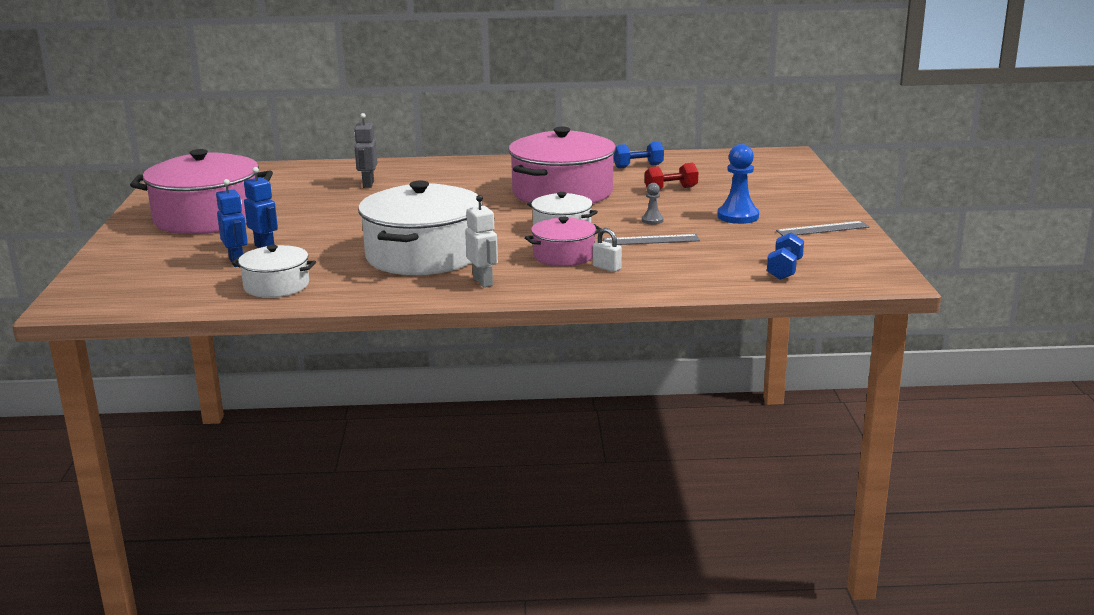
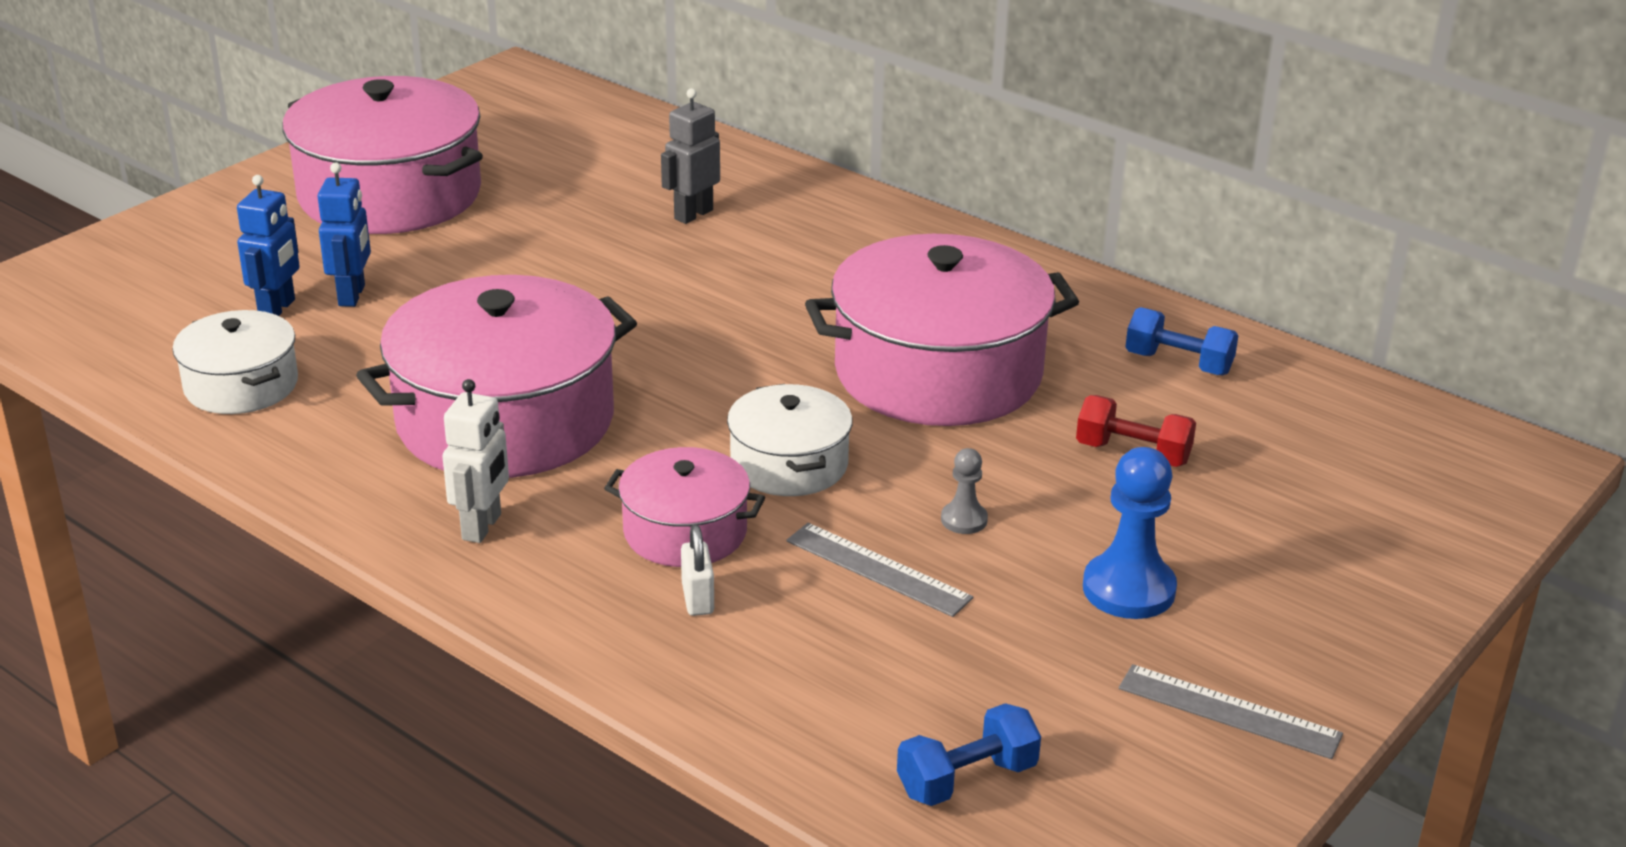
camera: 40 degrees right, 10 degrees up
(423, 255) = (505, 420): white pot -> pink pot

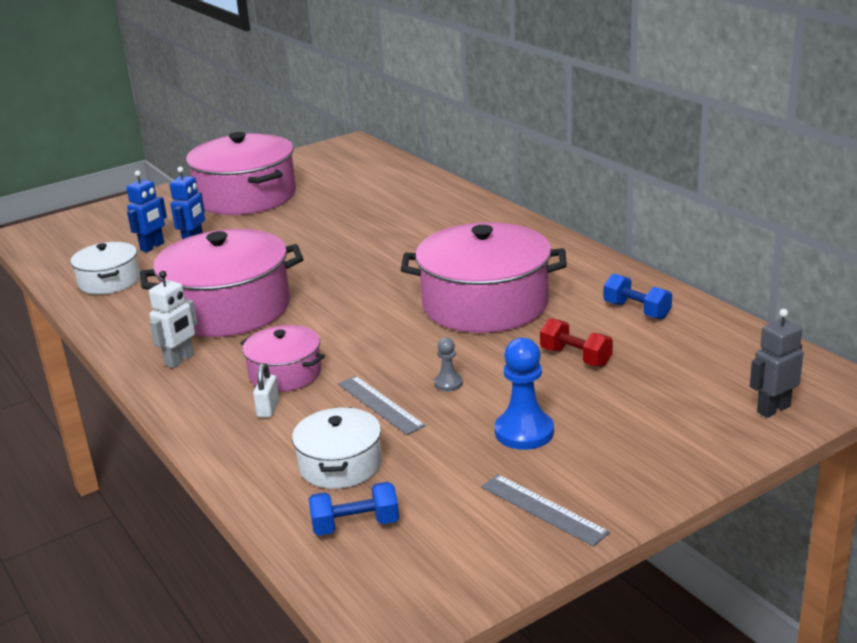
camera: 20 degrees right, 5 degrees down
(693, 214) = (399, 215): grey robot -> grey robot (773, 409)
(789, 464) = (367, 344): white pot -> white pot (340, 464)

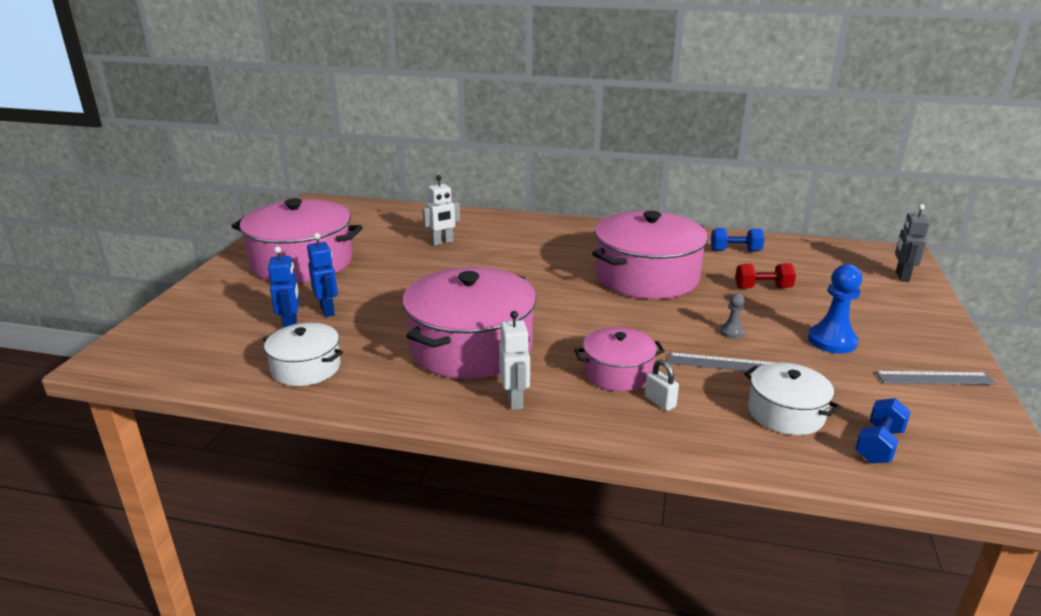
camera: 45 degrees left, 0 degrees up
(377, 211) = (442, 242): none -> white robot

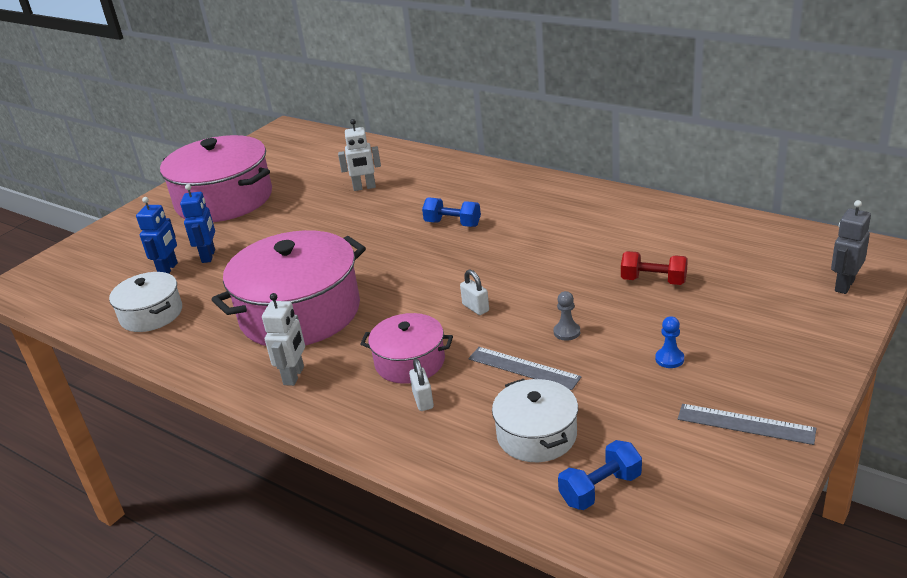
camera: 25 degrees right, 5 degrees up
(636, 323) = (475, 308): none -> white padlock
(646, 276) = (536, 251): pink pot -> none
(735, 251) = (667, 228): blue dumbbell -> blue dumbbell (452, 224)
(832, 341) = (669, 359): blue pawn -> blue pawn, size x0.53

